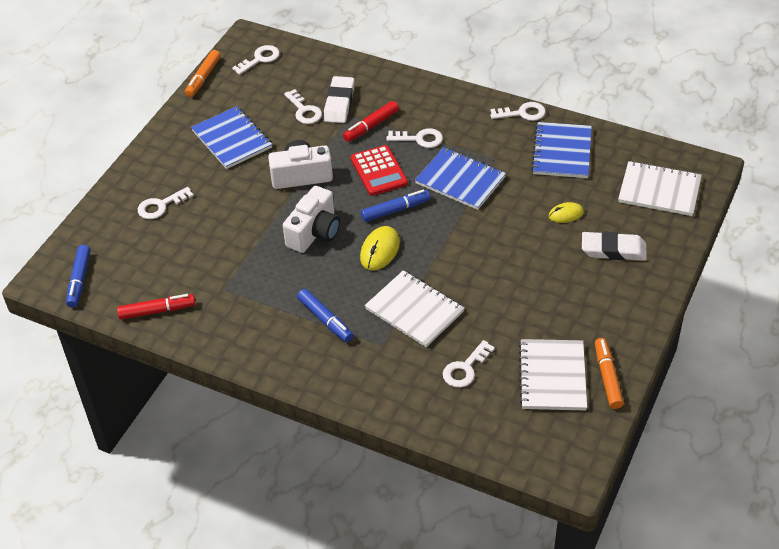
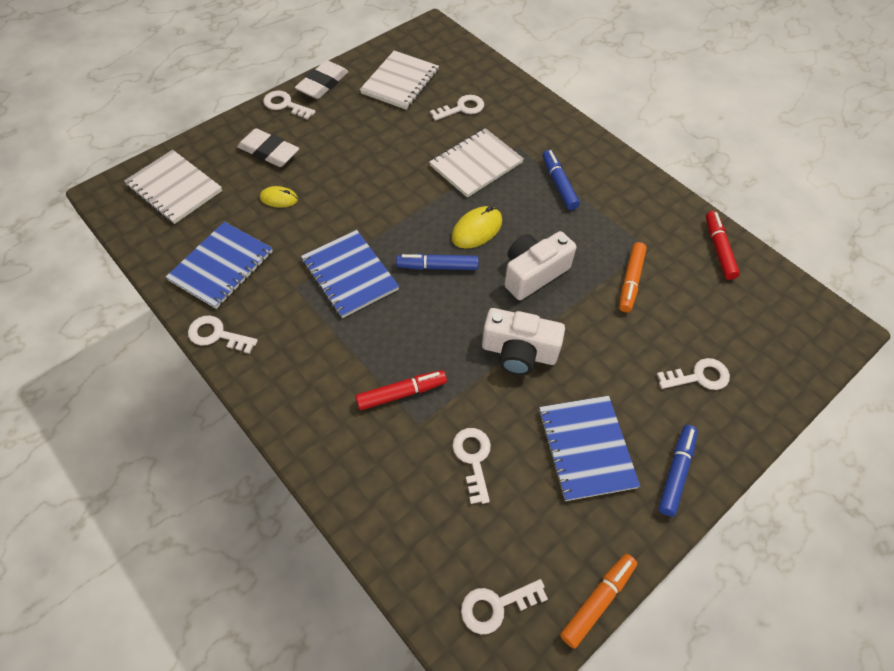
camera: 160 degrees left, 10 degrees up
(79, 280) = (801, 313): blue marker -> blue marker (675, 472)
(157, 311) = (718, 249): red marker -> red marker turned 75 degrees clockwise
(339, 103) = (421, 451): white eraser -> white eraser (323, 84)
(378, 171) = (428, 322): red calculator -> none
(414, 310) = (476, 164): white notebook -> white notebook turned 75 degrees clockwise
(419, 139) = (357, 348): white key -> white key (285, 105)
(607, 377) = (361, 68): orange marker -> orange marker (630, 281)

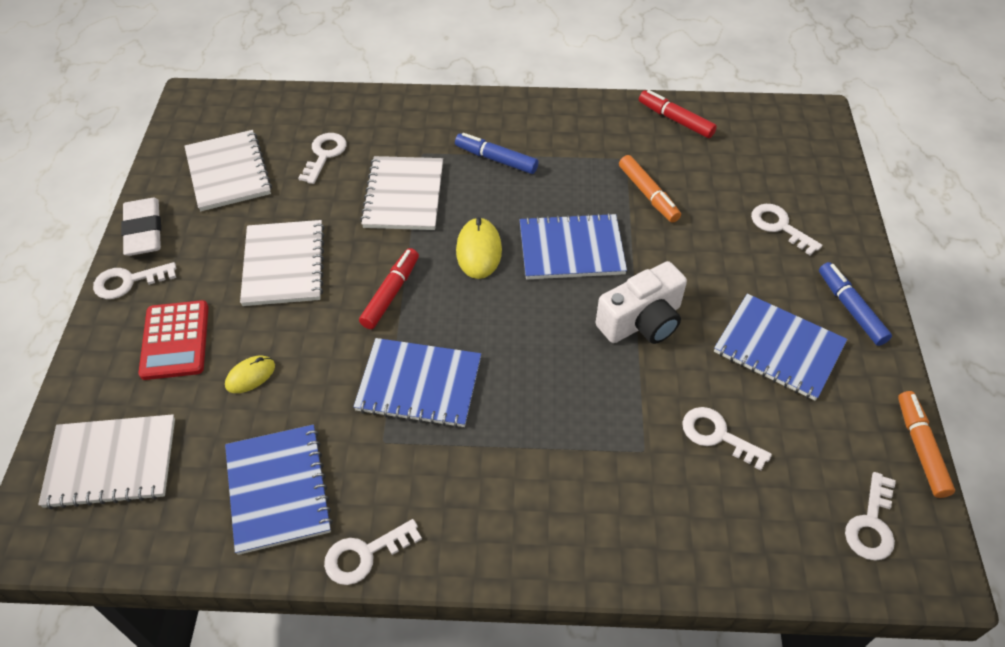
camera: 45 degrees left, 5 degrees down
(269, 152) = (175, 340): white eraser -> red calculator
(365, 153) = (283, 265): none -> white notebook
(401, 393) = (598, 440): red marker -> red marker (391, 293)
(437, 267) = (487, 310): blue marker -> none
(533, 273) = (571, 249): white camera -> blue notebook
(699, 377) = (779, 226): white key -> white key turned 75 degrees counterclockwise

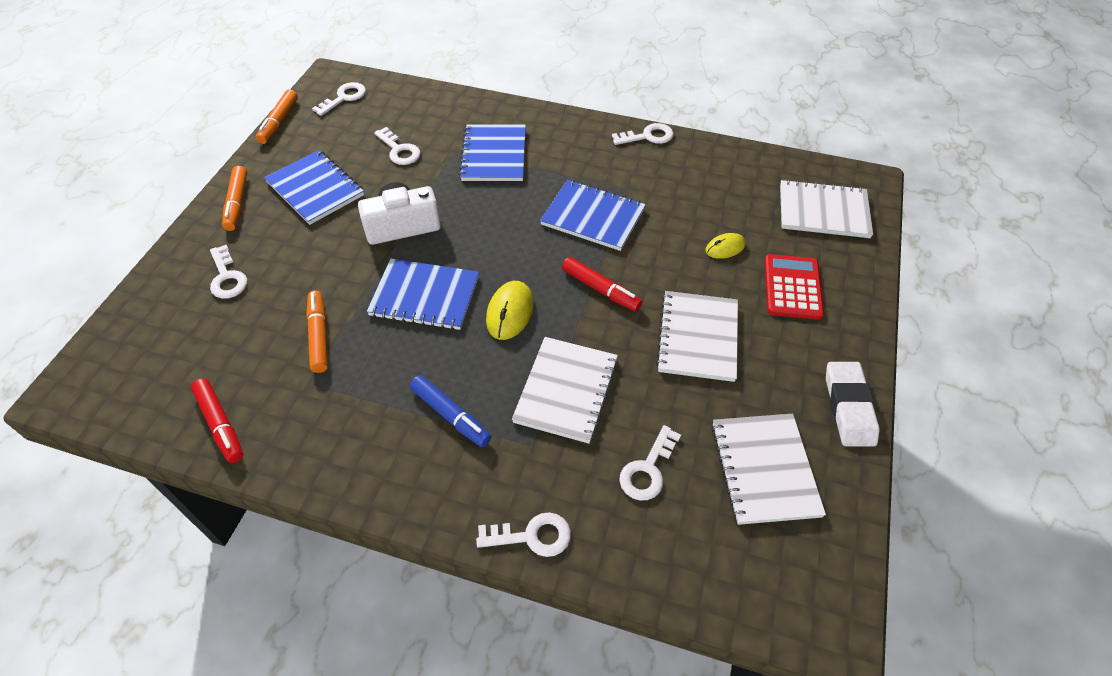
camera: 165 degrees left, 0 degrees up
(128, 281) = (850, 351): white key -> white key (532, 536)
(278, 489) = (702, 175): blue notebook -> blue notebook (494, 155)
(391, 293) = (601, 289): red marker -> red marker turned 90 degrees counterclockwise
(850, 308) = (237, 203): blue marker -> orange marker

